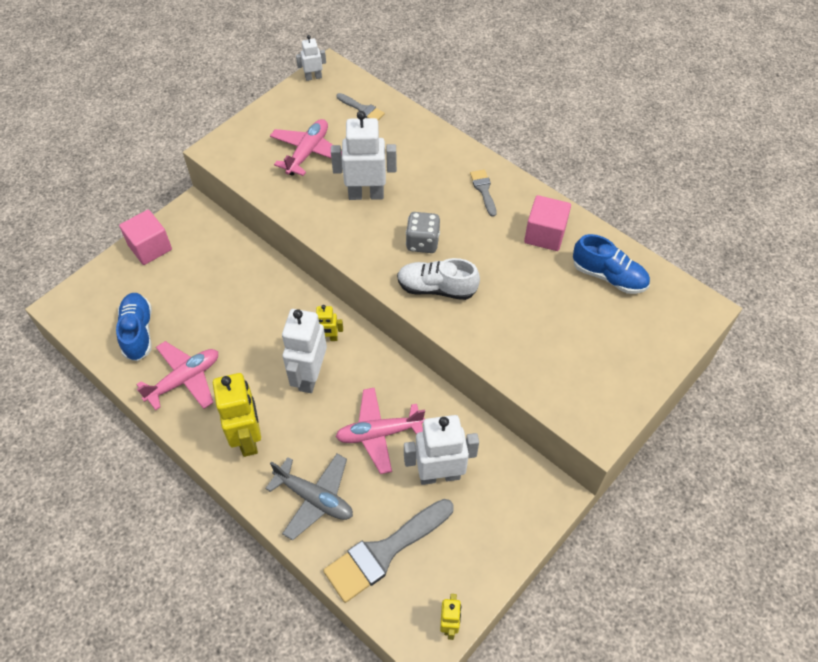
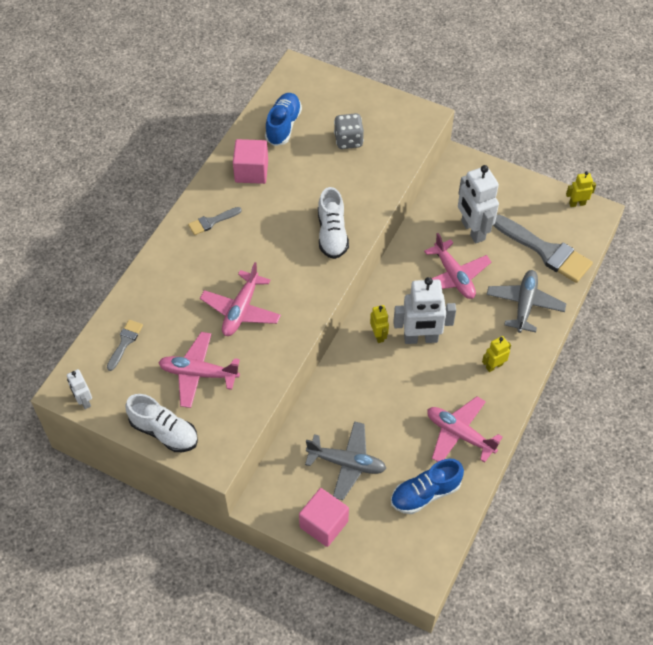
camera: 105 degrees left, 0 degrees up
(199, 277) = (347, 463): none -> grey plane
(248, 438) = (494, 366): yellow robot -> yellow robot, size x0.51
(260, 122) = (164, 432): none -> white shoe
(366, 194) = (241, 310): white robot -> pink plane
(422, 242) = (286, 254): grey dice -> grey dice (348, 140)

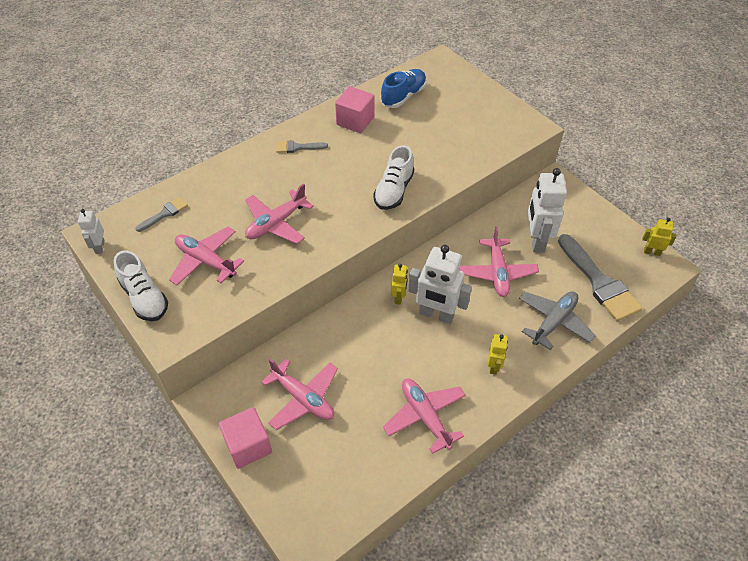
camera: 25 degrees right, 5 degrees down
(347, 463) = (303, 398): grey plane -> pink plane
(348, 140) = (453, 123): grey dice -> none
(425, 493) = (360, 459): blue shoe -> none
(494, 366) = (494, 366): yellow robot -> yellow robot turned 105 degrees clockwise

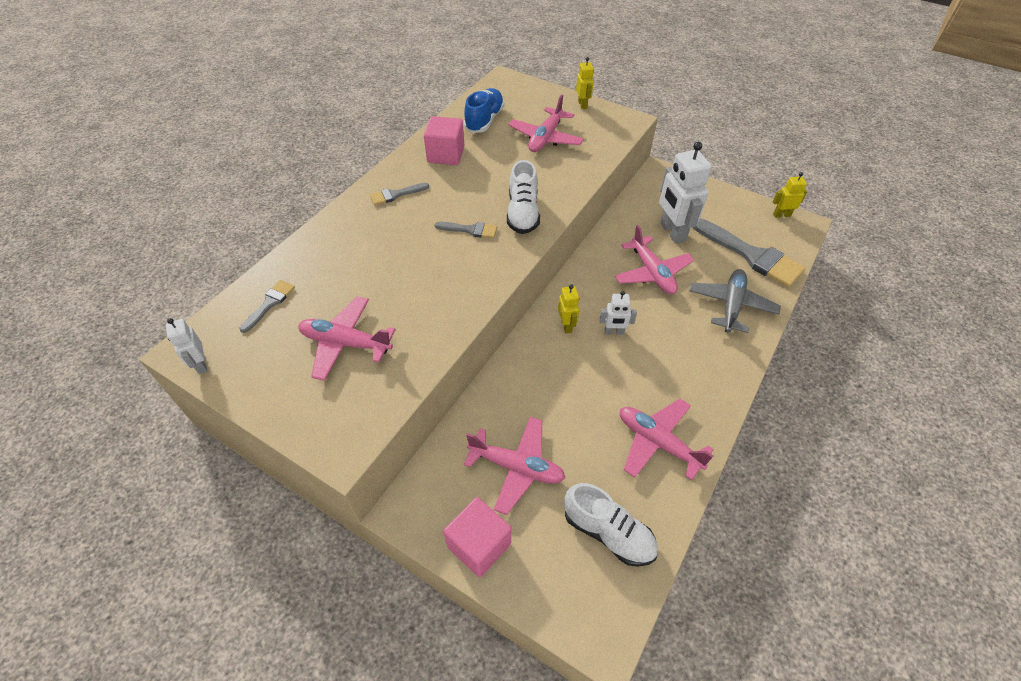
camera: 20 degrees left, 0 degrees up
(144, 297) = (286, 408): white shoe -> white shoe (608, 532)
(276, 223) = (410, 279): pink plane -> pink plane (545, 138)
(343, 194) = (470, 230): none -> grey brush
(436, 315) = (614, 332): white robot -> white robot, size x0.51
(494, 366) = (698, 367): yellow robot -> yellow robot (582, 105)

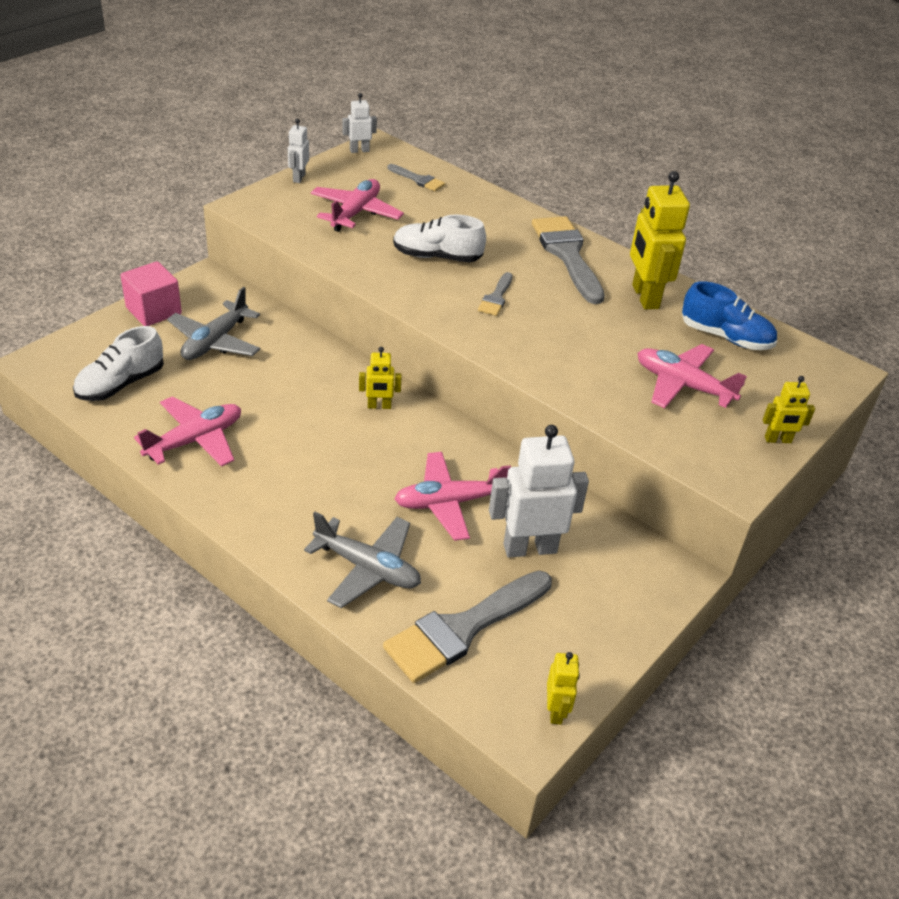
camera: 95 degrees right, 10 degrees down
(396, 194) = (567, 255): grey brush -> grey brush, size x2.05
(446, 154) = (644, 297): pink cube -> yellow robot
(517, 467) = (215, 342): pink plane -> grey plane
(523, 213) = (519, 339): white shoe -> white shoe (437, 257)
(614, 332) = (357, 442): white robot -> white robot (298, 178)

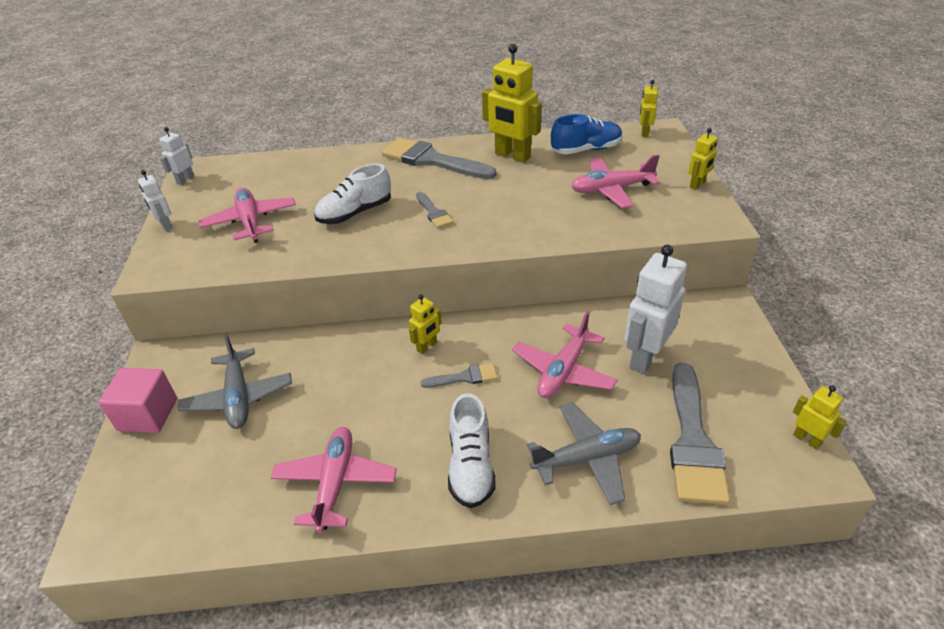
camera: 40 degrees left, 0 degrees up
(121, 384) = (205, 494): white shoe -> white shoe (471, 465)
(418, 179) = (261, 173): grey brush -> grey brush (464, 377)
(818, 361) = (644, 133): none -> yellow robot

